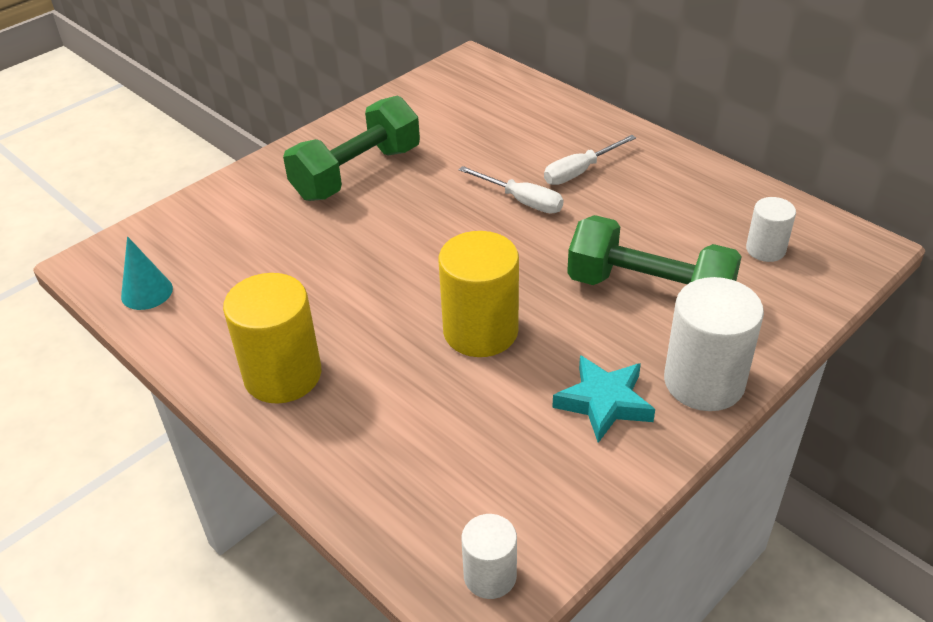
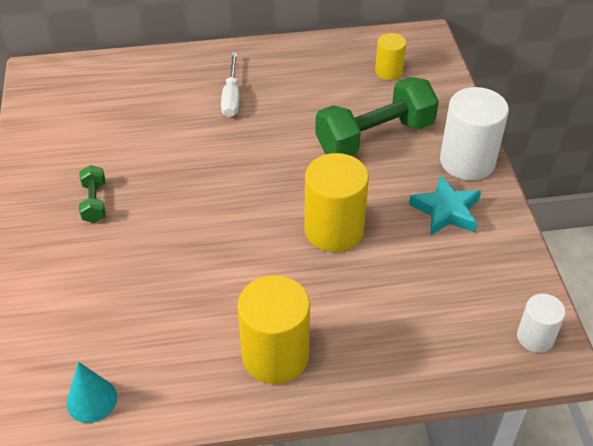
camera: 55 degrees left, 5 degrees up
(357, 173) = (94, 202): green dumbbell -> green dumbbell, size x0.47
(522, 201) = (229, 139): white screwdriver -> none
(765, 250) = (388, 71): white cylinder -> yellow cylinder

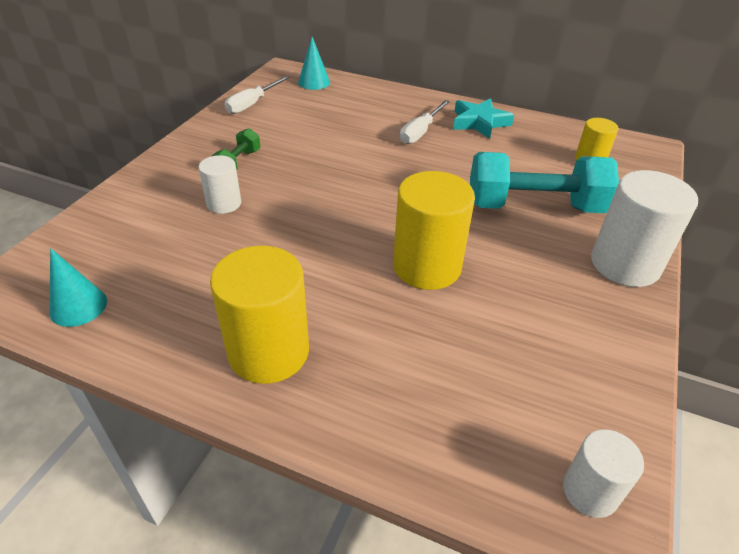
camera: 30 degrees right, 5 degrees down
(44, 129) = (252, 104): none -> white screwdriver
(82, 76) = (314, 82): none -> turquoise cone
(122, 250) = (224, 203): none -> white cylinder
(375, 137) = (534, 207): green dumbbell -> turquoise dumbbell
(446, 211) = (566, 300): turquoise star -> turquoise star (479, 122)

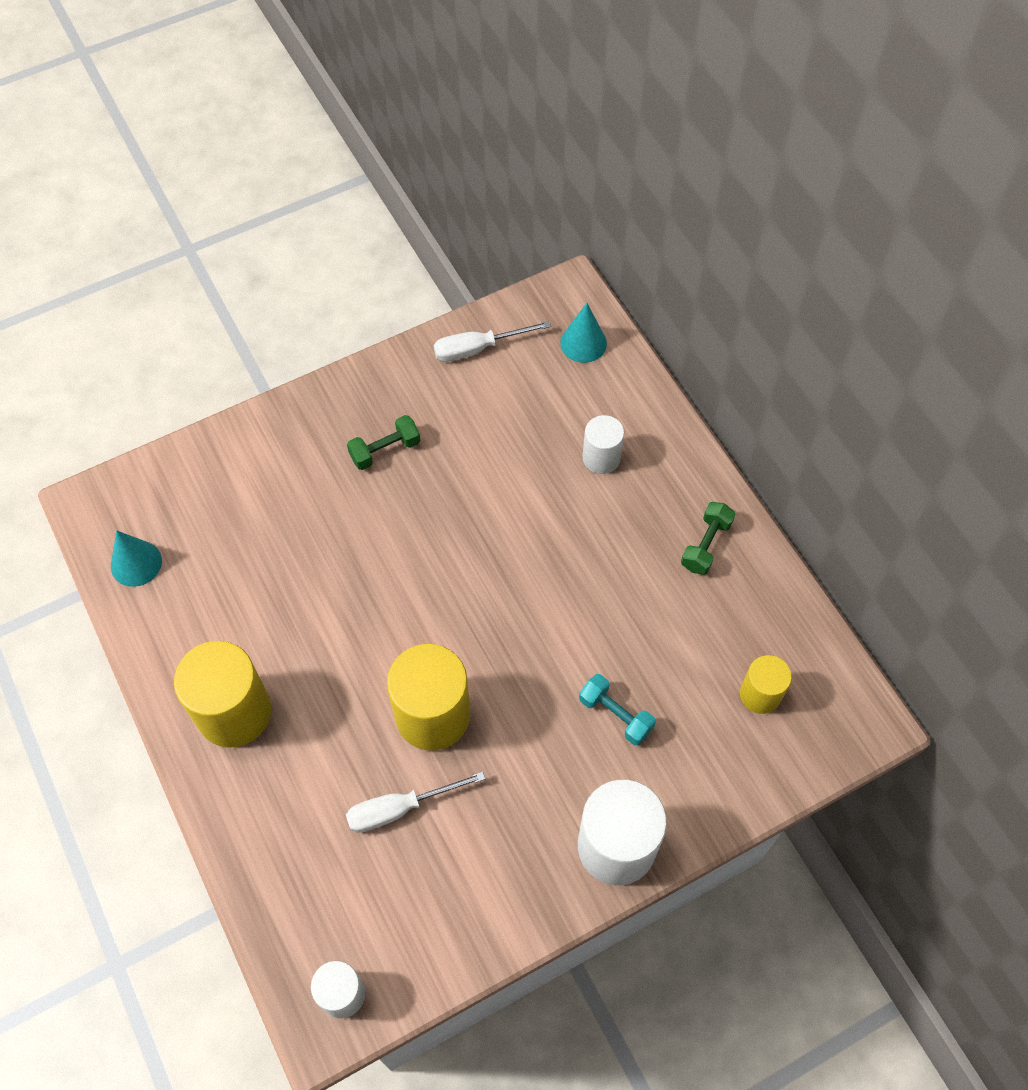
camera: 40 degrees right, 20 degrees up
(224, 203) = (327, 507): white cylinder -> white cylinder (601, 458)
(420, 132) = (618, 518): white screwdriver -> white screwdriver (399, 808)
(479, 122) = (706, 545): turquoise star -> green dumbbell
(534, 207) = (615, 715): turquoise dumbbell -> turquoise dumbbell, size x0.47

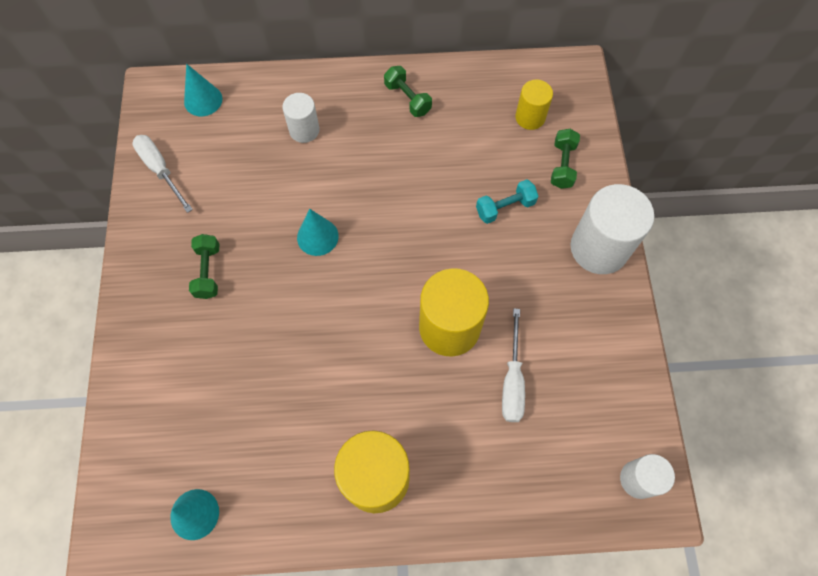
camera: 65 degrees left, 5 degrees up
(476, 533) = (317, 237): none -> turquoise cone
(478, 348) = (160, 170): white screwdriver -> white screwdriver turned 135 degrees clockwise
(711, 759) = (562, 165): none -> green dumbbell

